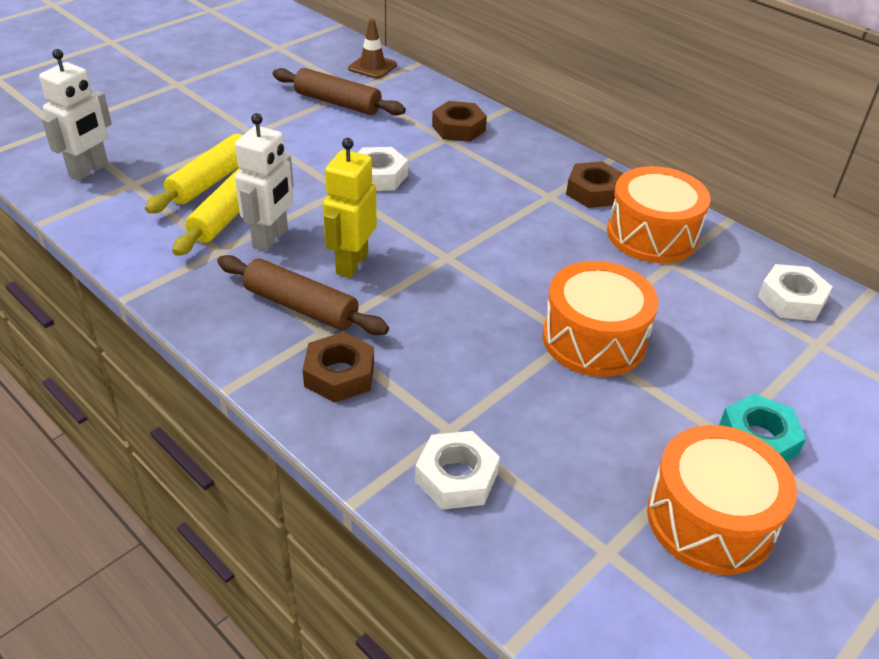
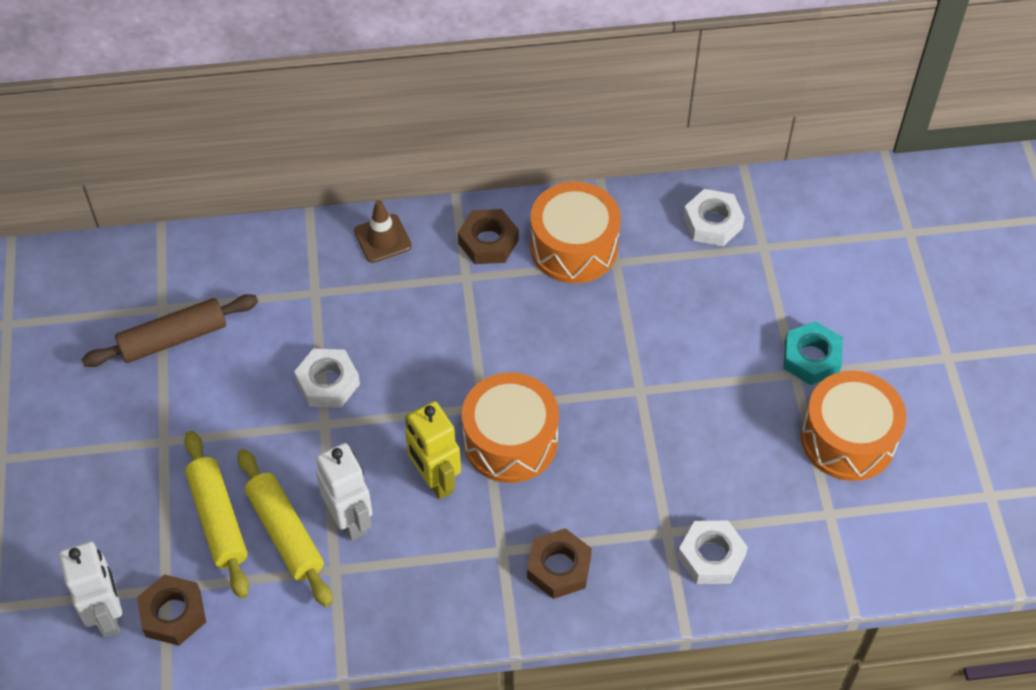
camera: 50 degrees left, 15 degrees up
(301, 306) = (460, 548): brown rolling pin -> none
(372, 67) = (131, 266): brown traffic cone -> brown traffic cone (382, 239)
(458, 128) = (308, 270): brown nut -> brown nut (173, 614)
(594, 339) = (652, 378): orange drum -> orange drum (510, 440)

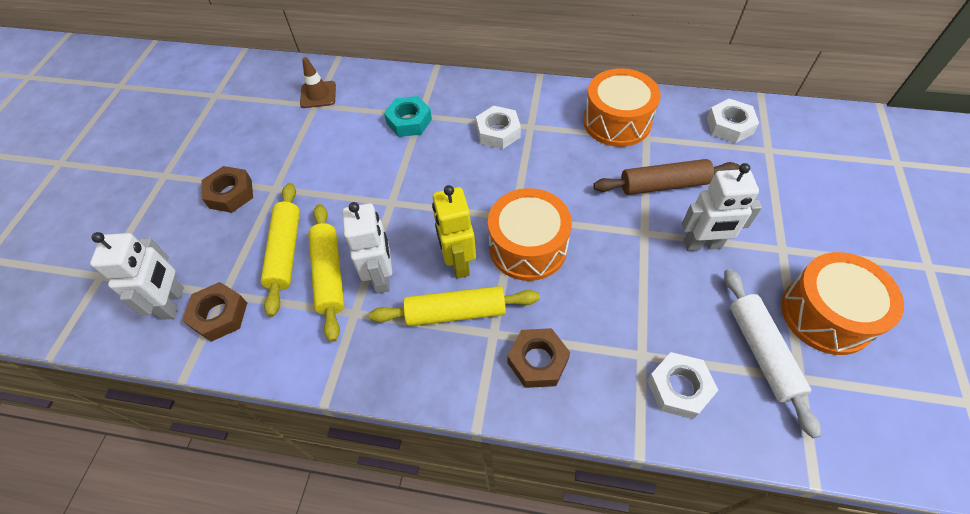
camera: 20 degrees right, 0 degrees up
(173, 338) = (313, 124): brown rolling pin -> brown rolling pin (663, 185)
(328, 383) = (405, 175): white nut -> white nut (498, 132)
(382, 239) = (479, 91): brown traffic cone -> brown traffic cone (318, 95)
(452, 538) = (456, 312): none -> yellow rolling pin
(488, 242) = (554, 107): brown nut -> brown nut (230, 194)
(707, 390) = (702, 245): none -> white robot
(788, 497) = (762, 352): none -> white rolling pin
(811, 358) = (799, 240): turquoise nut -> turquoise nut (409, 121)

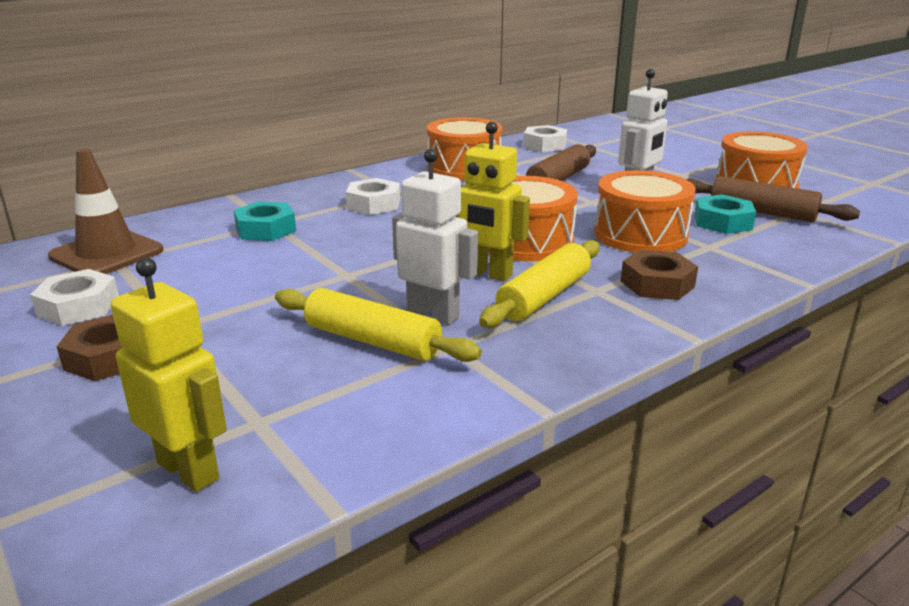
camera: 50 degrees left, 30 degrees down
(173, 303) = (189, 470): white robot -> yellow robot
(219, 315) = (286, 438): brown nut -> none
(286, 252) = (284, 354): yellow rolling pin -> none
(318, 95) = (107, 254): brown traffic cone -> brown traffic cone, size x1.60
(614, 300) = (640, 235): none -> orange drum
(679, 388) = (759, 247): white nut -> white nut (78, 306)
(703, 337) = (722, 222): none -> turquoise nut
(762, 352) = (762, 212): white rolling pin -> brown rolling pin

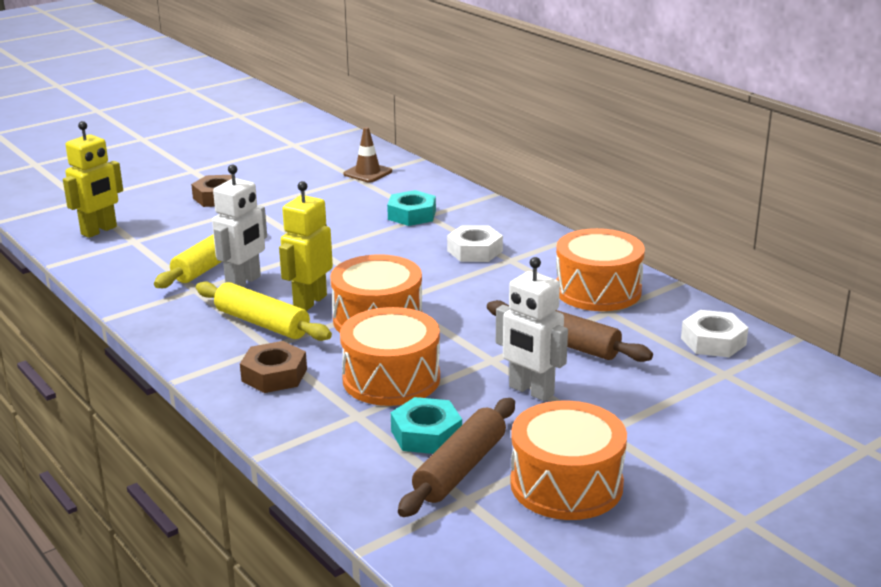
camera: 90 degrees right, 0 degrees up
(78, 306) = (285, 179): white nut -> none
(107, 254) = (367, 173): brown traffic cone -> brown traffic cone, size x0.63

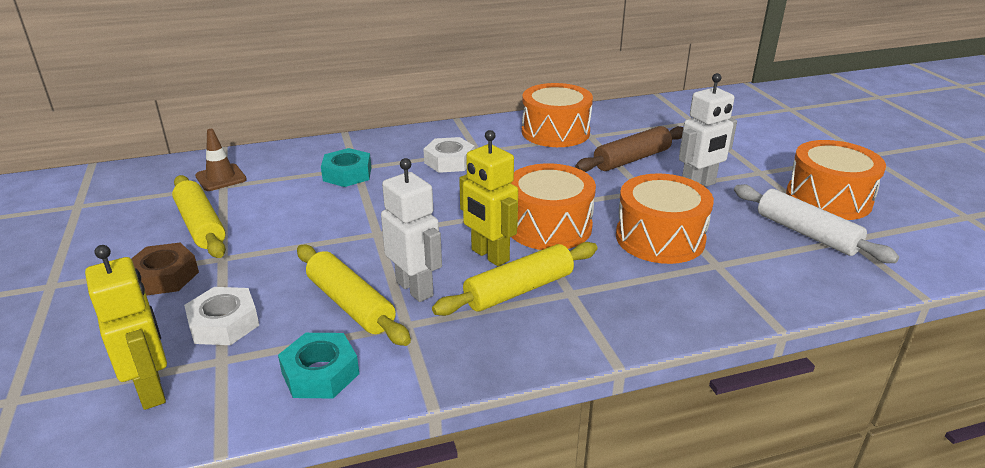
camera: 70 degrees left, 5 degrees up
(274, 375) = (631, 298): brown nut -> none
(290, 188) = (201, 225): none -> yellow rolling pin
(426, 434) = (754, 238): turquoise nut -> turquoise nut (320, 373)
(460, 469) = (806, 233): brown rolling pin -> white rolling pin
(713, 341) = (651, 115): white nut -> white nut (224, 323)

